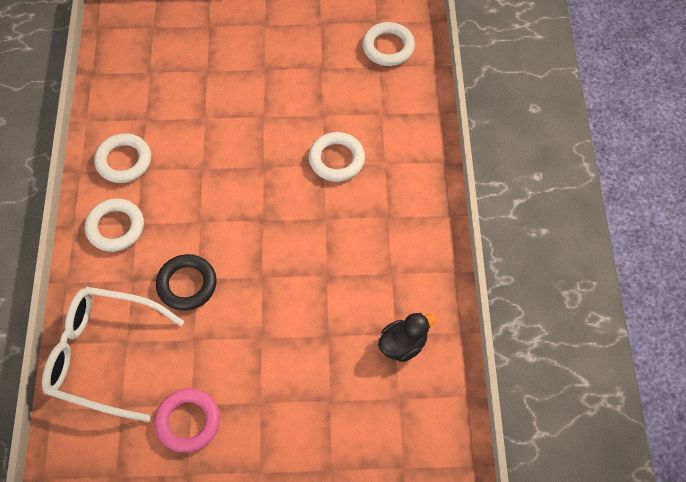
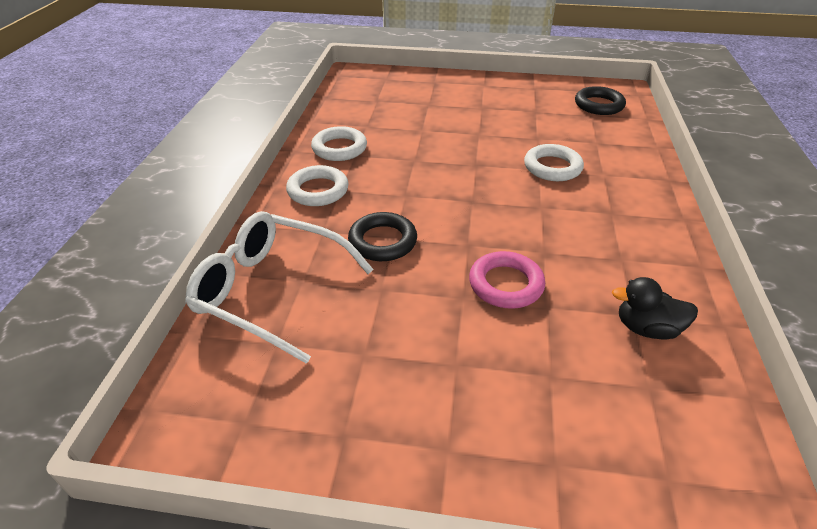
camera: 10 degrees right, 20 degrees down
(188, 422) = (358, 372): pink ring -> pink ring (506, 284)
(388, 47) = (598, 105): white ring -> black ring
(403, 345) = (646, 328): black duck -> black duck turned 150 degrees counterclockwise

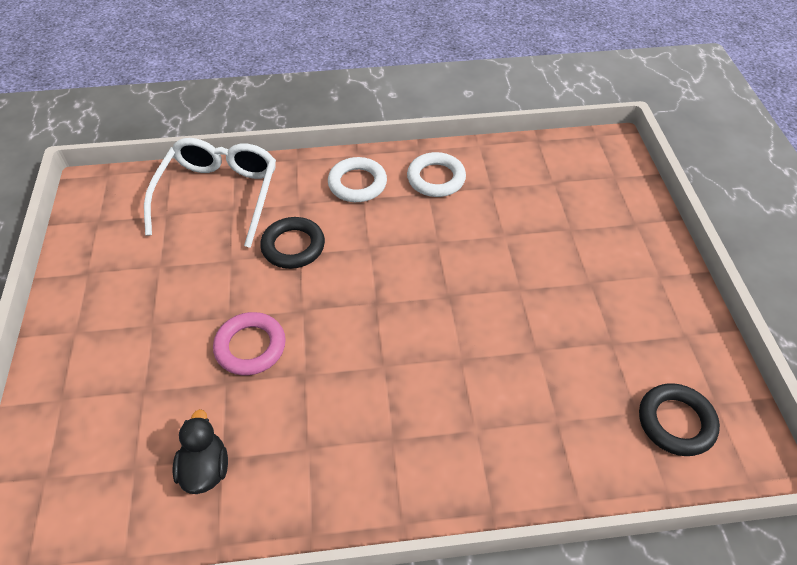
camera: 75 degrees right, 10 degrees up
(552, 167) = (471, 372): white ring -> none

